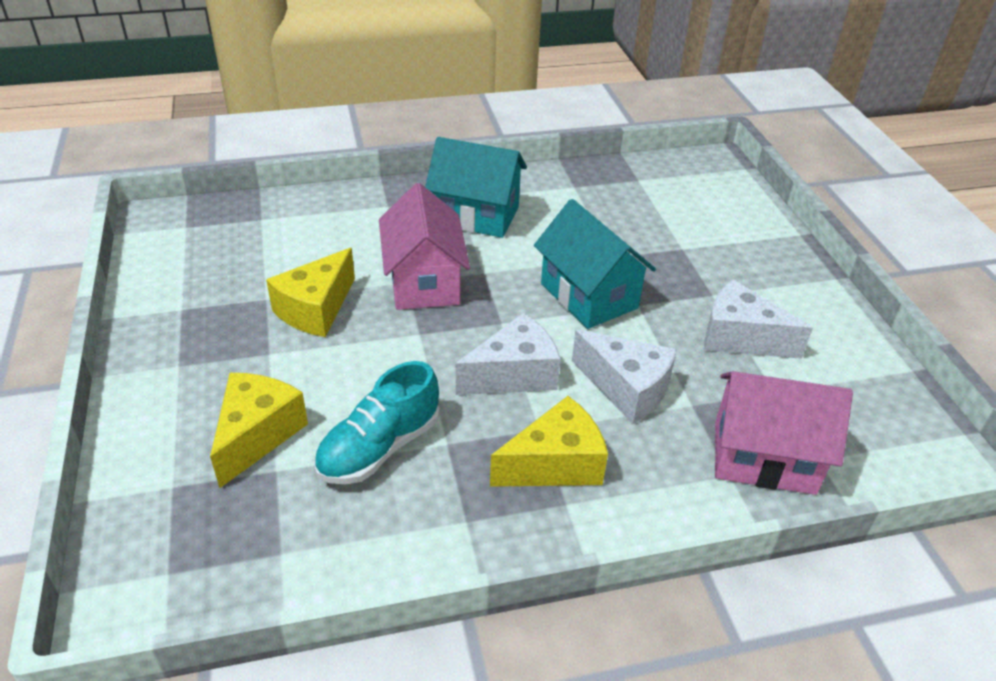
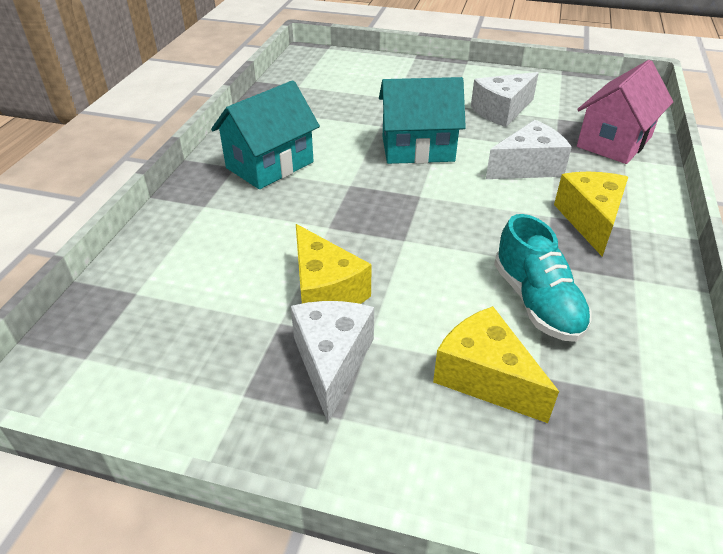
camera: 60 degrees left, 0 degrees up
(424, 282) = (337, 217): pink house -> none
(514, 374) = (485, 208): white cheese -> white cheese (332, 362)

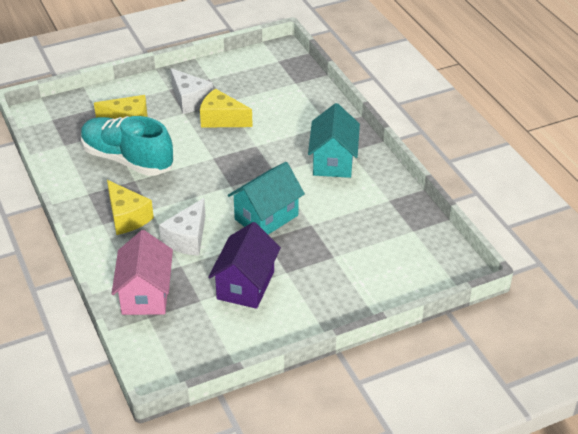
camera: 140 degrees right, 0 degrees up
(501, 111) = (245, 285): white cheese -> purple house
(536, 302) = (127, 160): turquoise shoe -> turquoise shoe, size x1.51

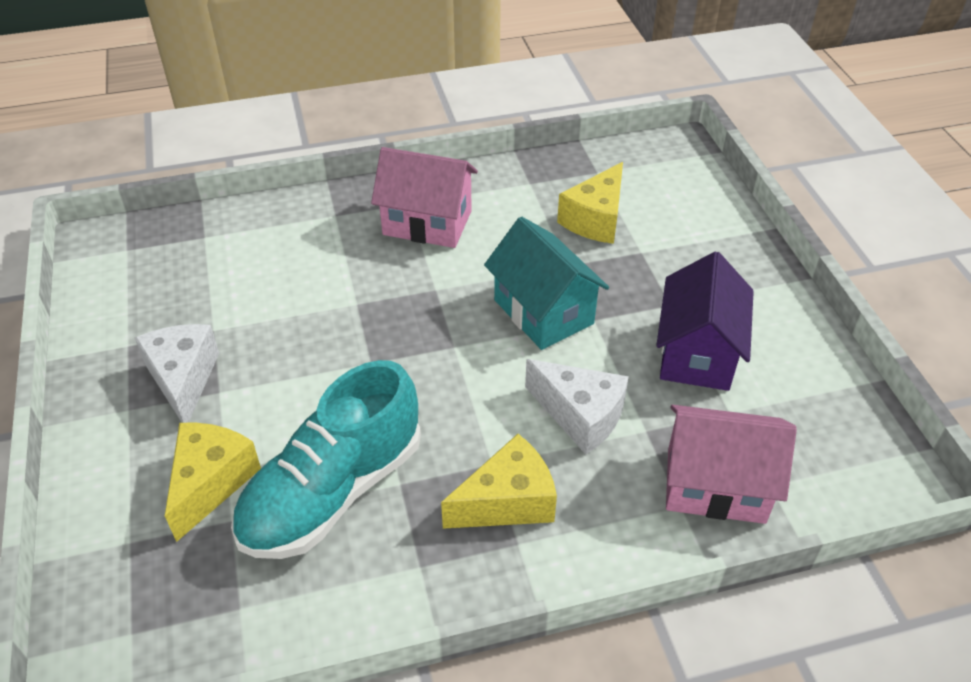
camera: 80 degrees left, 5 degrees up
(190, 100) = (183, 379): white cheese -> white cheese turned 75 degrees counterclockwise
(221, 119) = (264, 340): yellow cheese -> yellow cheese (595, 219)
(245, 285) = (697, 353): purple house -> purple house turned 75 degrees clockwise
(333, 161) = (427, 223): turquoise house -> pink house

